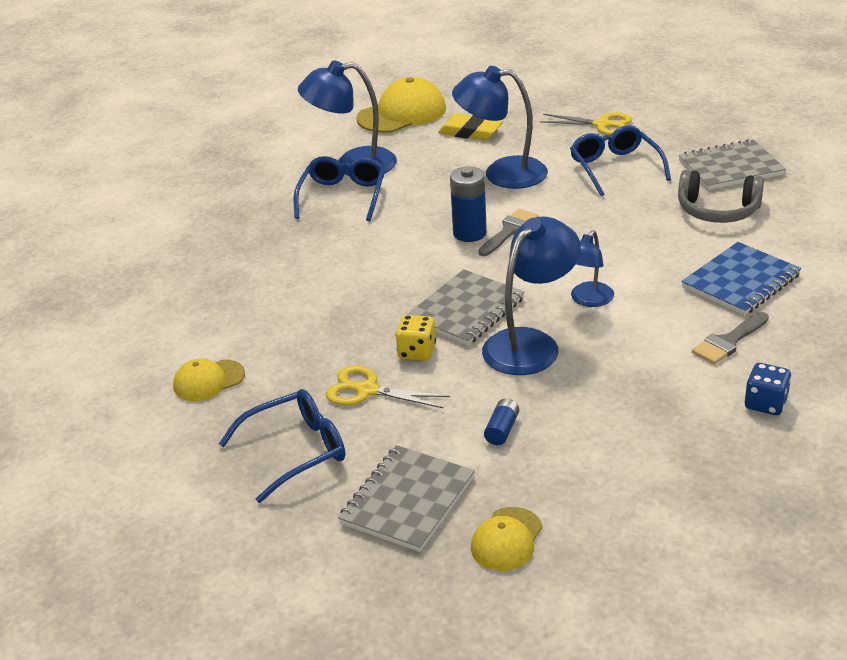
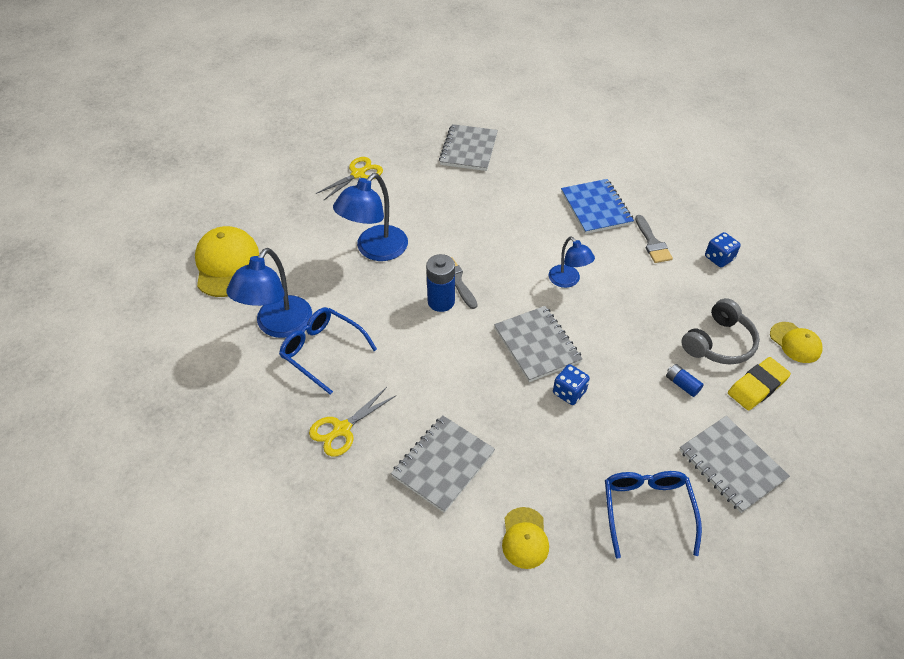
camera: 65 degrees left, 15 degrees up
(262, 306) = (443, 464): none -> grey notebook
(367, 390) = (598, 439): yellow scissors -> yellow scissors (342, 429)
(417, 352) = (569, 392): yellow dice -> blue dice
(470, 132) = (298, 240): yellow eraser -> yellow eraser (757, 386)
(506, 539) = (790, 429): yellow cap -> yellow cap (795, 342)
(531, 344) = (598, 329): blue lamp -> none
(615, 168) = (421, 195): blue glasses -> none
(718, 211) = (512, 178): grey headphones -> grey headphones (719, 343)

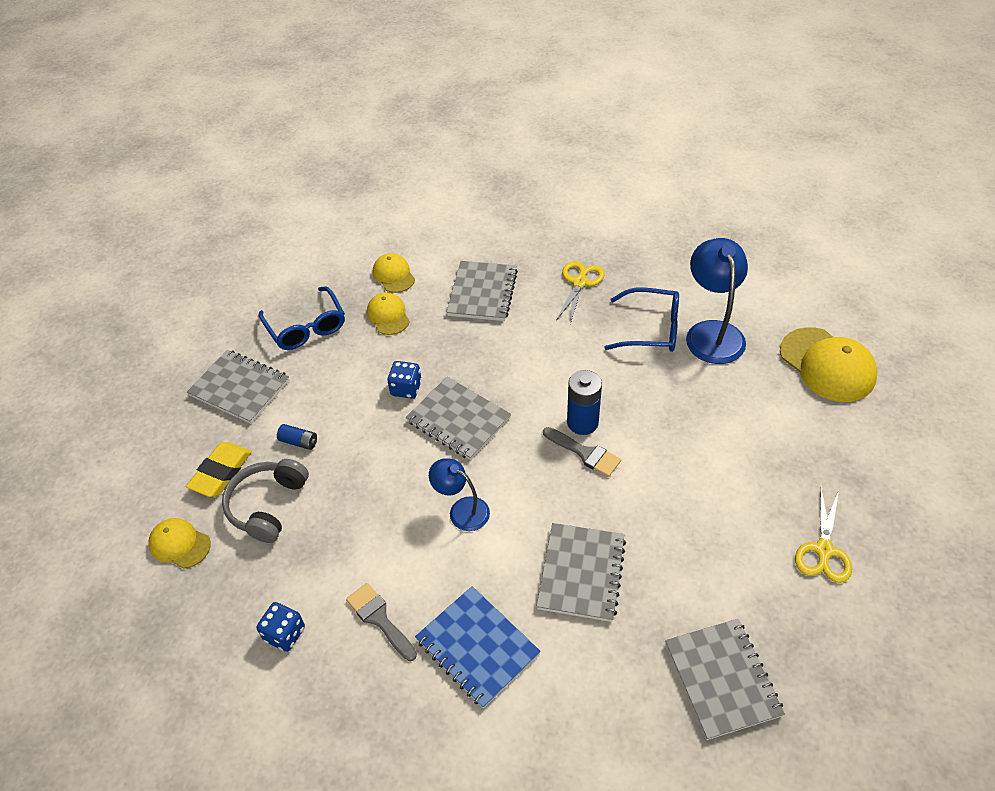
camera: 155 degrees right, 0 degrees up
(375, 250) = (700, 450): blue lamp -> none
(510, 217) = (581, 573): none -> grey notebook
(553, 483) = (388, 315): none -> yellow cap

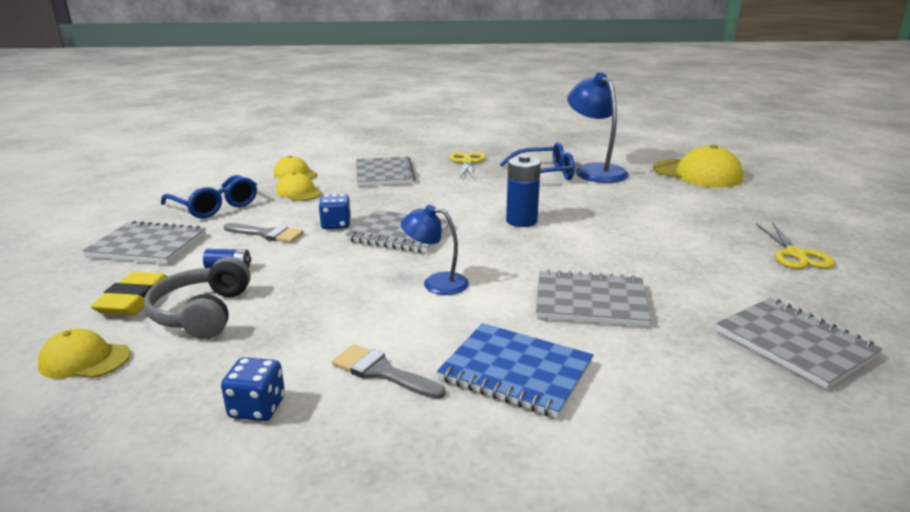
camera: 20 degrees left, 25 degrees down
(581, 573) = (590, 302): grey notebook -> grey notebook turned 75 degrees counterclockwise
(585, 453) = (537, 235): grey brush -> grey brush (267, 234)

